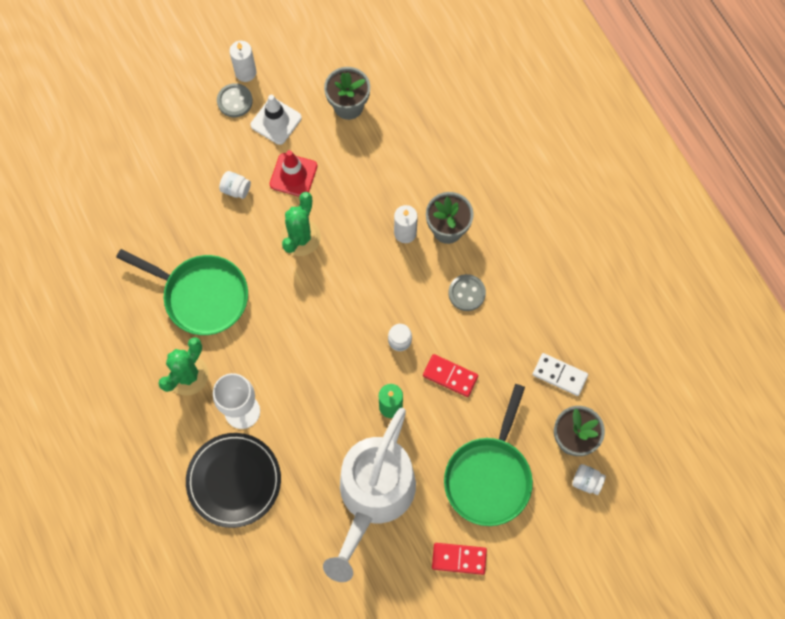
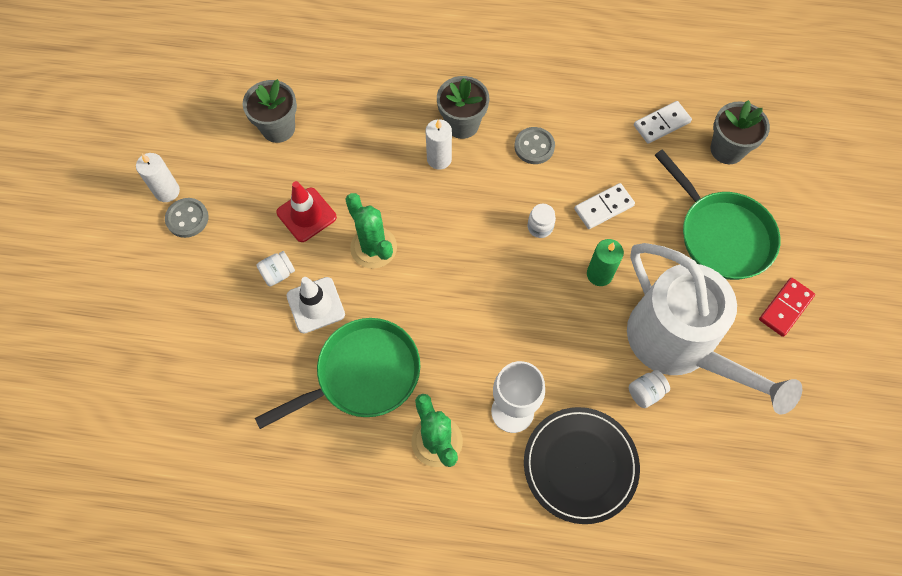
camera: 55 degrees left, 5 degrees down
(276, 121) = (240, 196): white traffic cone -> white traffic cone (315, 305)
(450, 376) = (604, 207): red domino -> white domino
(586, 481) = (773, 163): white jar -> white jar (645, 392)

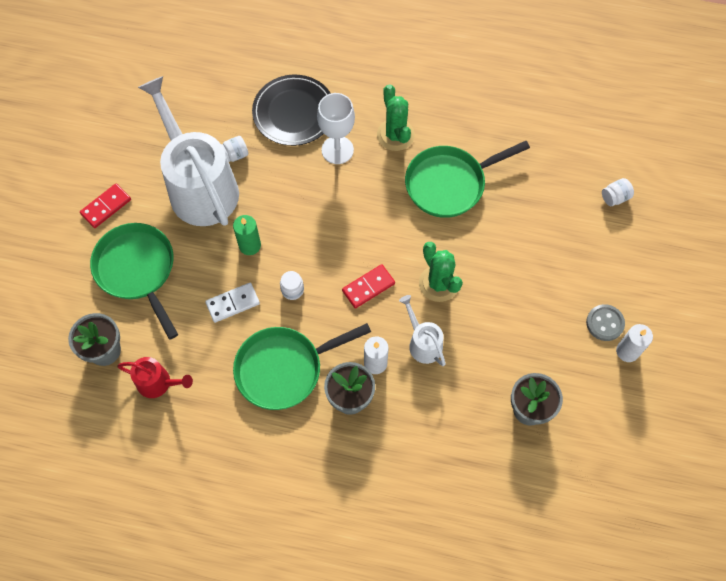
camera: 175 degrees left, 0 degrees up
(278, 274) = (520, 267): white jar -> white jar (615, 197)
(306, 215) = (498, 318): red traffic cone -> none
(315, 305) = (487, 239): white traffic cone -> none
(389, 183) = (423, 343): none -> white watering can
(454, 237) = (368, 287): none -> red domino
(534, 146) = (284, 369): grey button -> green pan
(661, 124) = (158, 383): white domino -> red watering can

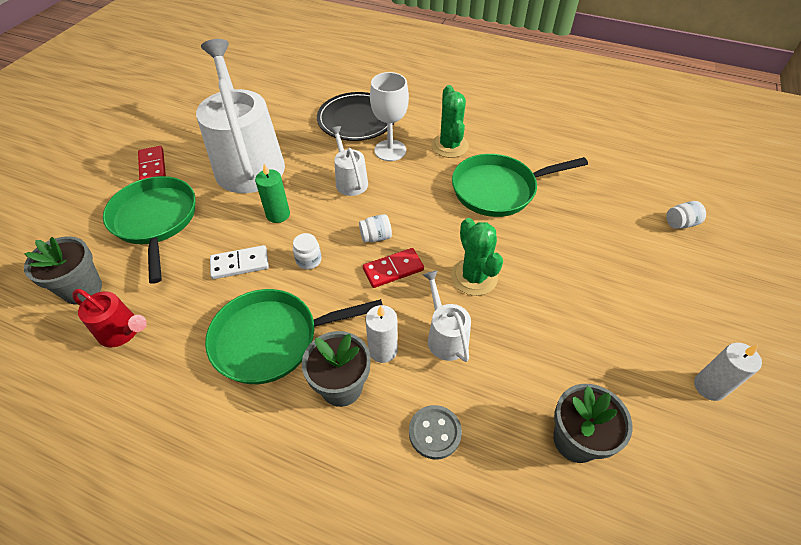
camera: 10 degrees right, 15 degrees down
(106, 207) = (152, 166): red domino -> red domino turned 75 degrees counterclockwise
(235, 155) = (291, 143): white jar -> white jar (376, 237)
(307, 195) = (350, 181): none -> white watering can
(605, 323) = (676, 348): grey button -> grey button (434, 432)

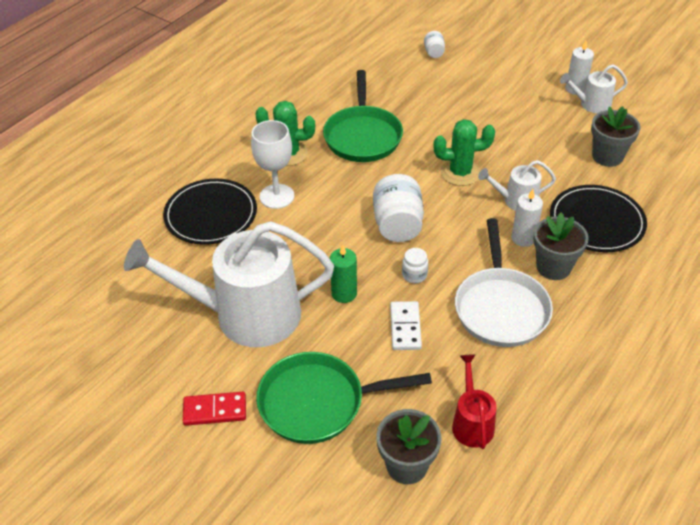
camera: 75 degrees left, 5 degrees down
(122, 331) = (471, 423): red watering can -> red watering can turned 45 degrees counterclockwise
(273, 339) = (500, 307): green pan -> white pan
(350, 181) = (313, 232): white watering can -> white watering can (591, 104)
(376, 237) = (397, 225): white jar -> white jar, size x1.98
(393, 269) = (440, 219): red domino -> none
(434, 432) = (596, 221): grey button -> black plate

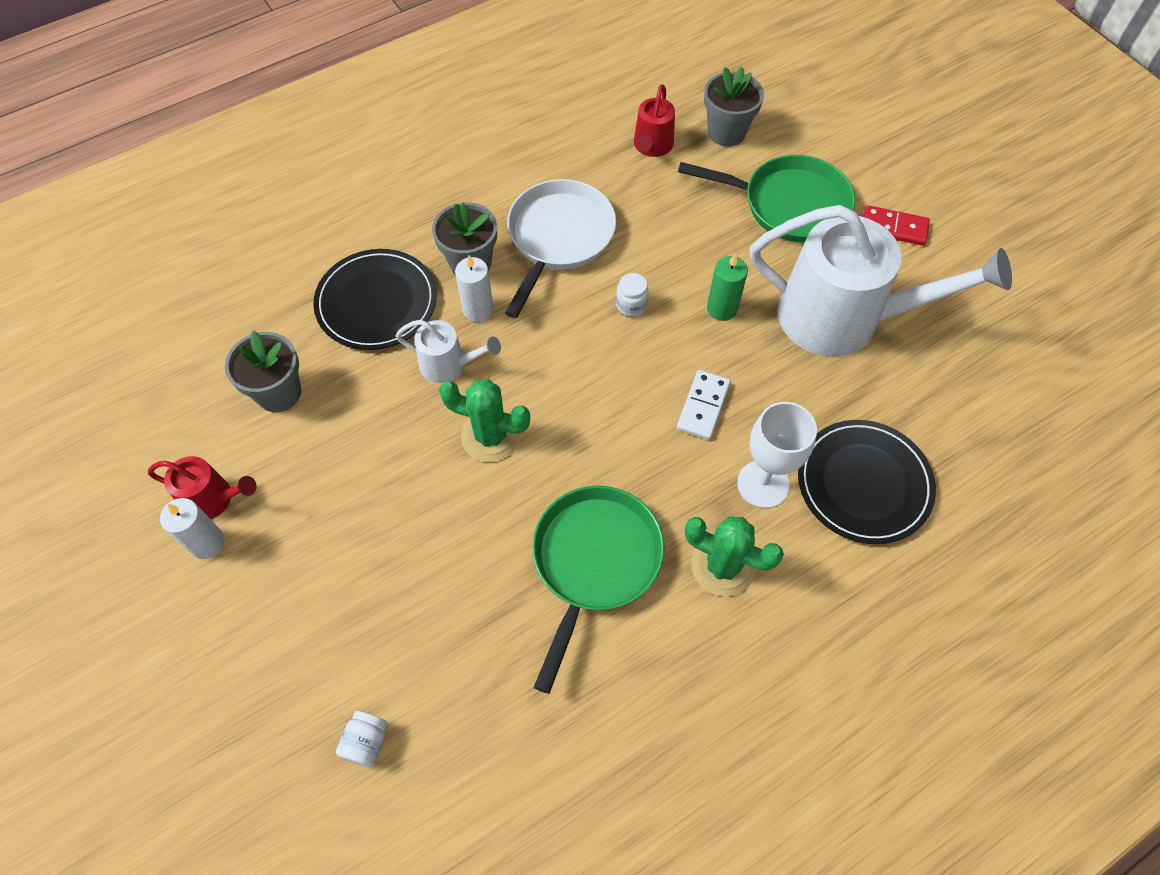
camera: 160 degrees left, 15 degrees up
(397, 225) = (618, 380): white jar -> none
(405, 327) = (671, 249): white domino -> white domino (703, 406)
(591, 104) = (213, 499): white watering can -> red watering can

